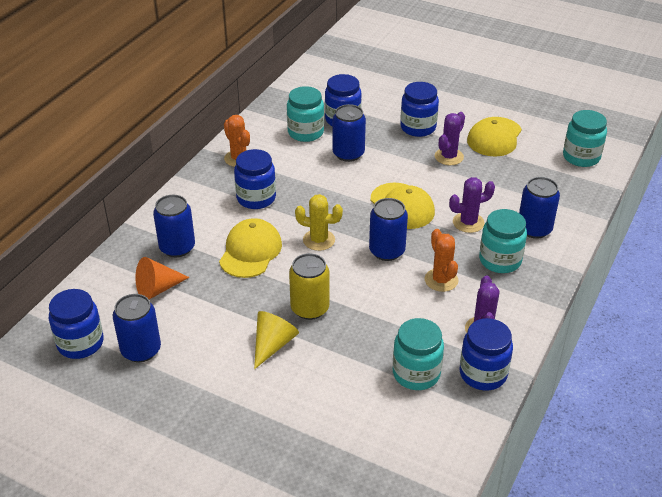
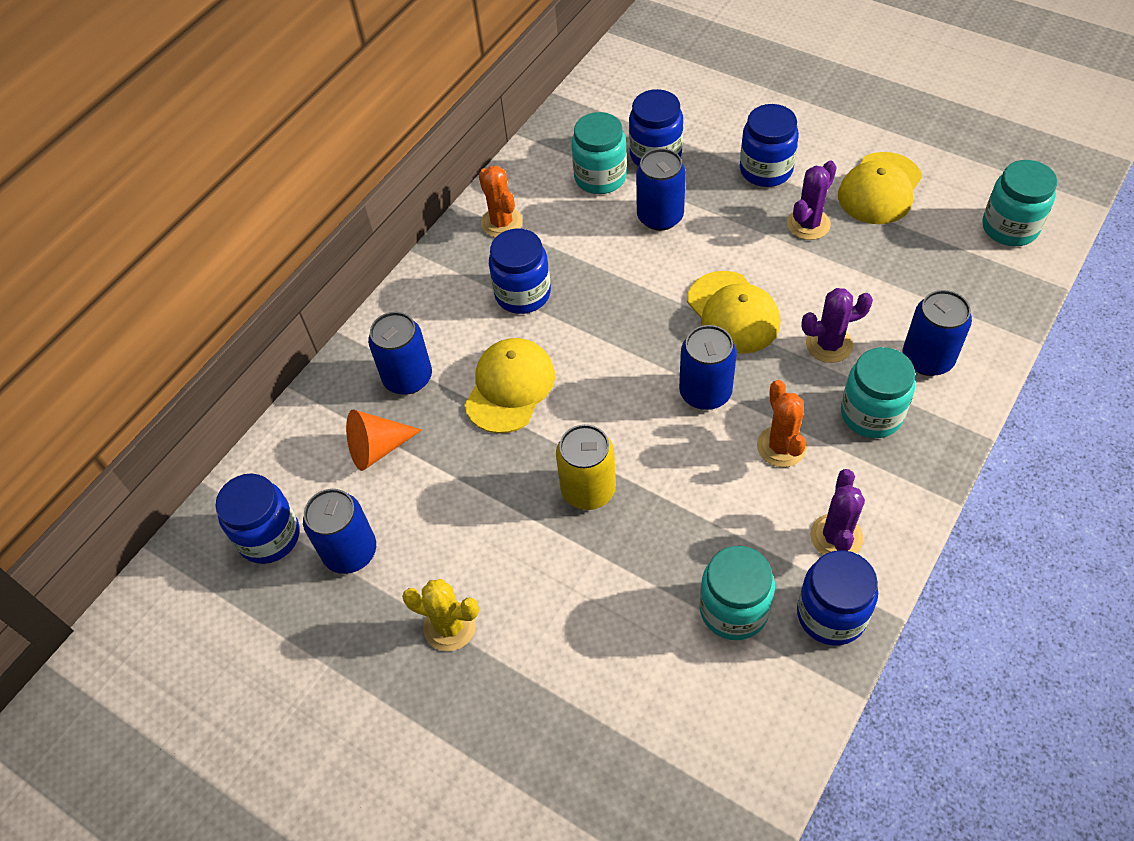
camera: 10 degrees right, 15 degrees up
(273, 345) = (532, 550): yellow cone -> none
(319, 240) = (608, 370): yellow cactus -> yellow cactus (450, 626)

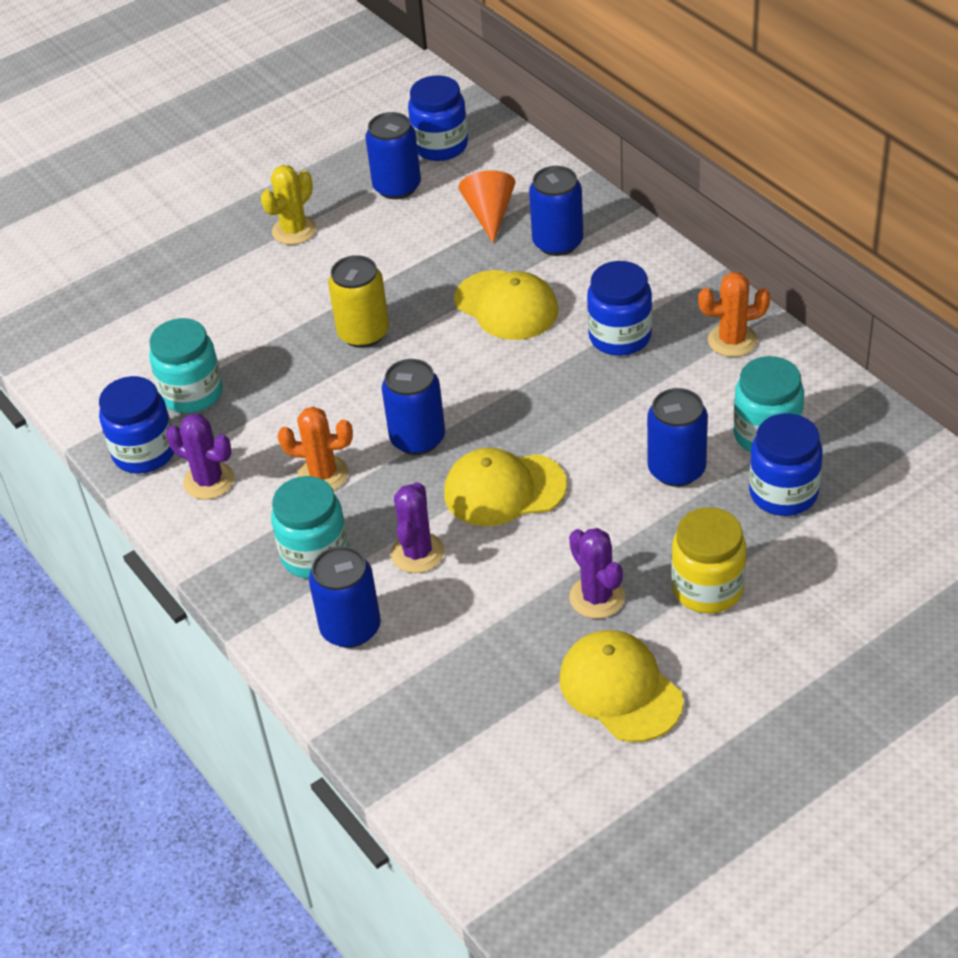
camera: 110 degrees right, 10 degrees down
(766, 170) = (707, 588): blue jar -> yellow jar
(1010, 227) = (488, 795): turquoise jar -> none

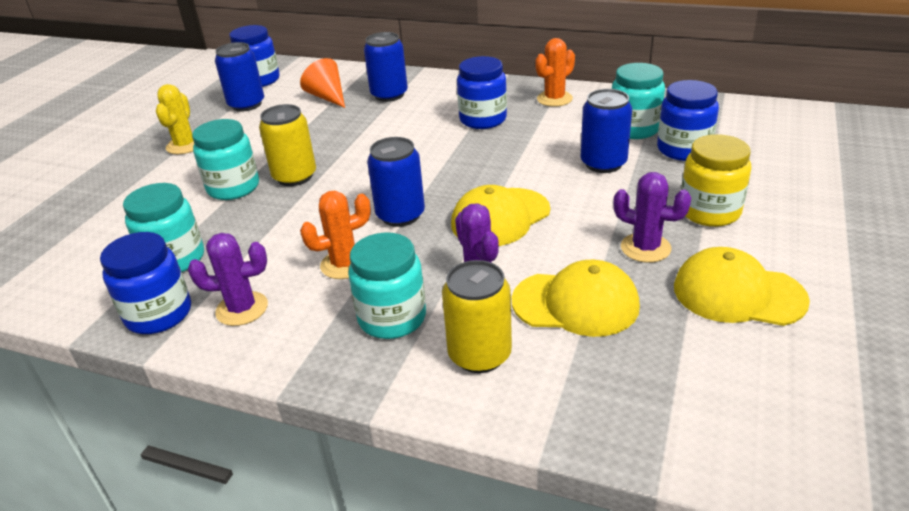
camera: 35 degrees left, 10 degrees down
(298, 321) = (233, 188): none -> turquoise jar
(350, 628) = (479, 354): blue can -> yellow can
(506, 306) = (388, 130): yellow cap -> yellow cap (576, 303)

